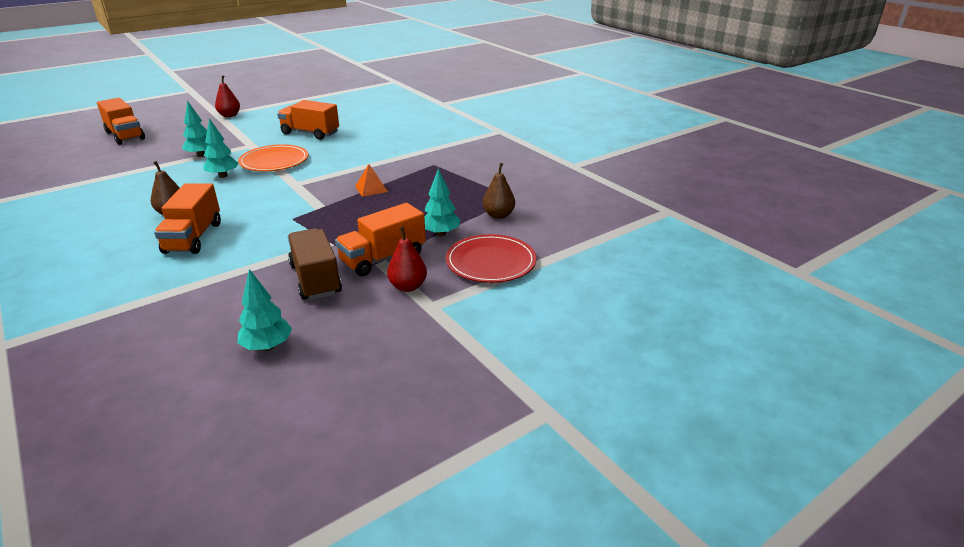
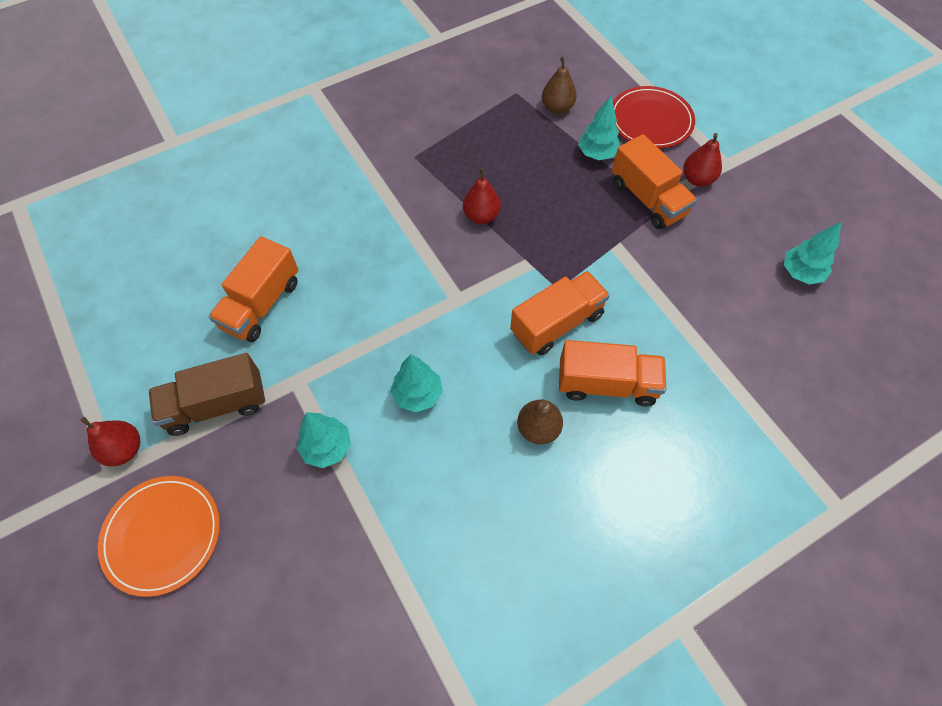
camera: 85 degrees left, 30 degrees up
(125, 136) = (189, 622): orange truck -> orange truck (556, 323)
(274, 161) = (372, 336): orange plate -> orange plate (162, 535)
(315, 279) = (691, 250): brown truck -> brown truck (216, 405)
(371, 189) = (481, 216): orange pyramid -> red pear

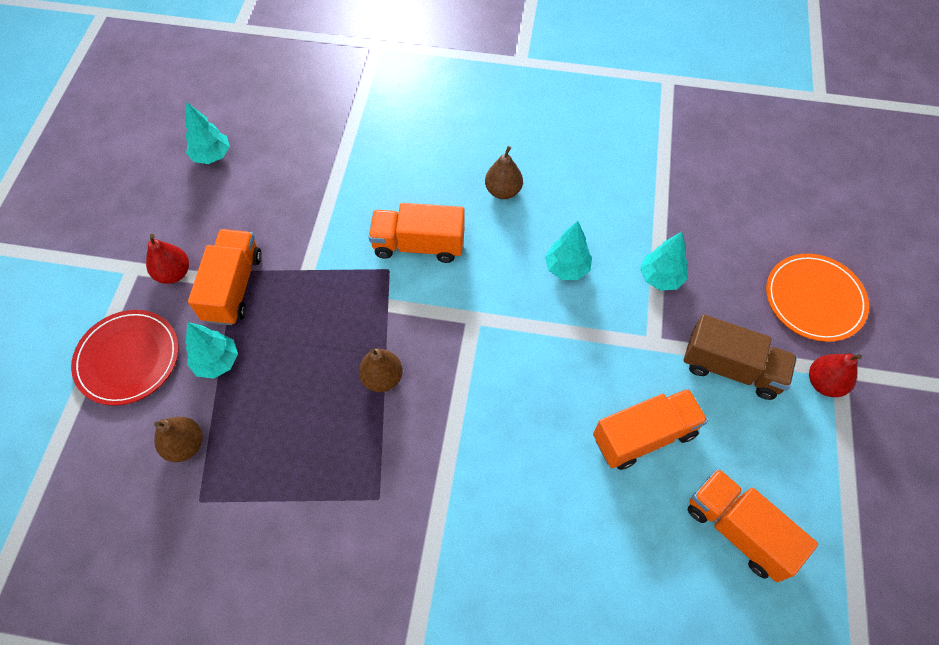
camera: 140 degrees left, 0 degrees up
(481, 216) = (382, 378): red pear -> brown pear
(606, 384) = (429, 185): orange truck -> orange truck (738, 530)

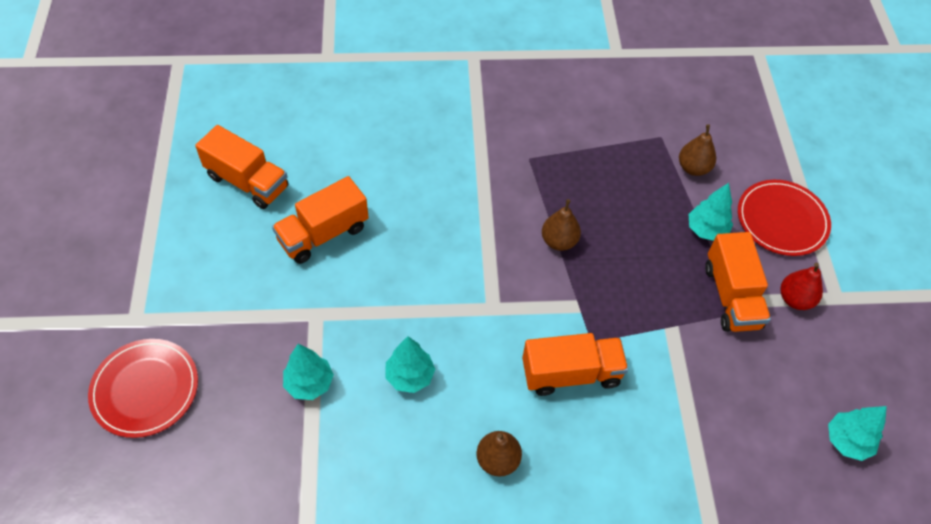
camera: 165 degrees right, 5 degrees down
(731, 368) = (241, 303): brown truck -> none
(814, 299) = (145, 389): orange plate -> red plate
(824, 383) = (153, 305): red pear -> none

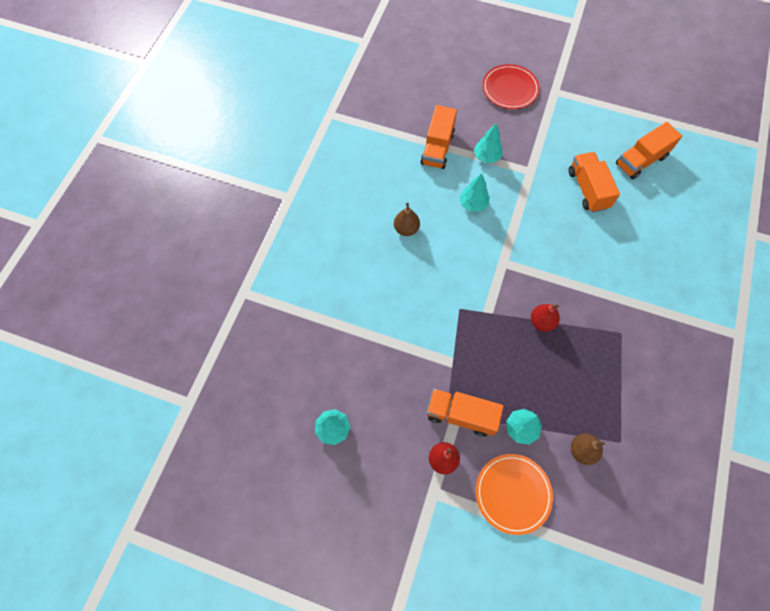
camera: 115 degrees right, 10 degrees up
(559, 241) = (541, 322): brown pear -> red pear
(571, 373) = (442, 287): orange truck -> orange truck (437, 148)
(782, 220) = (513, 493): red plate -> orange plate

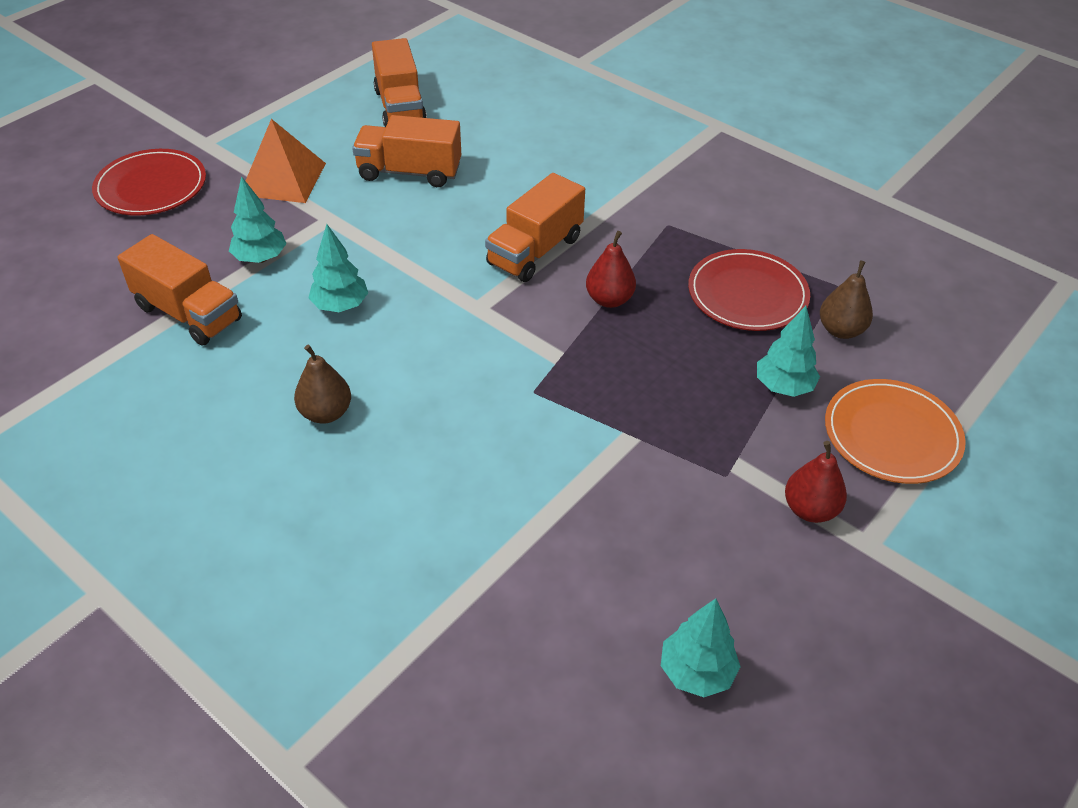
camera: 70 degrees left, 20 degrees down
(461, 415) = (735, 456): orange truck -> orange truck (535, 251)
(548, 137) = (283, 179): none -> orange pyramid
(585, 392) = (747, 294): none -> red plate

